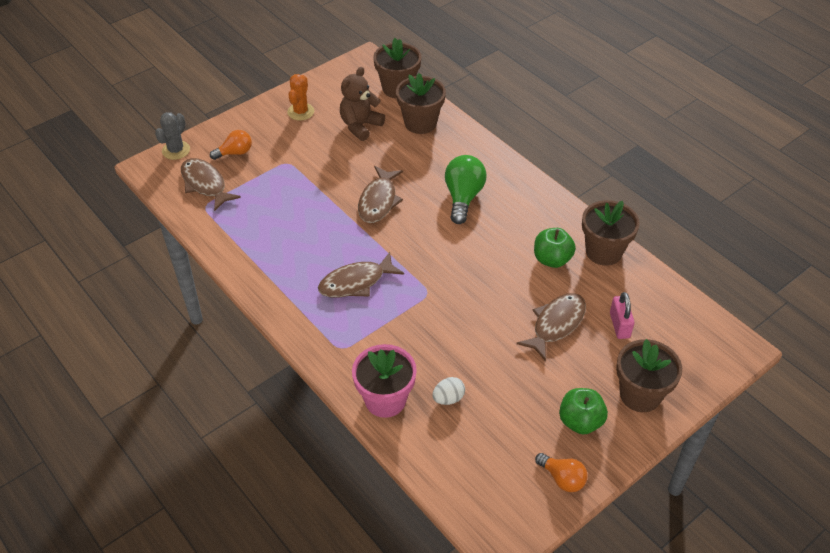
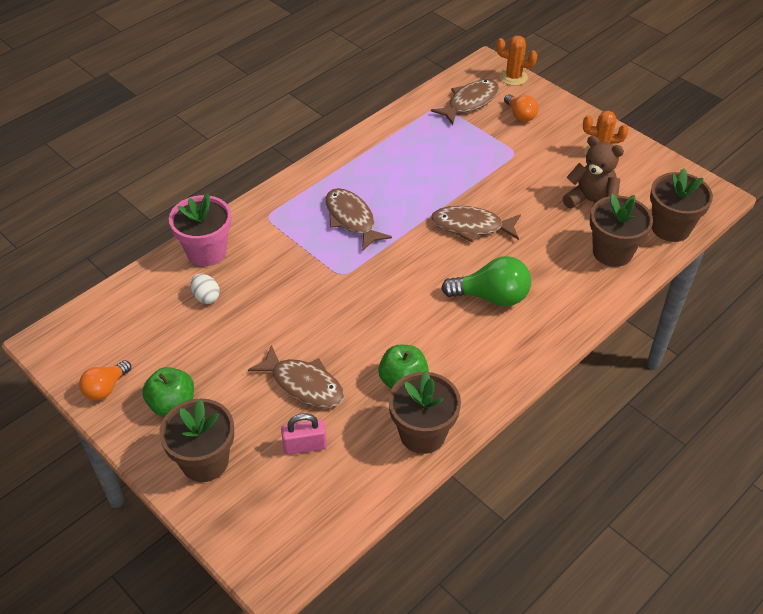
camera: 85 degrees right, 0 degrees up
(176, 150) = (513, 77): grey cactus -> orange cactus

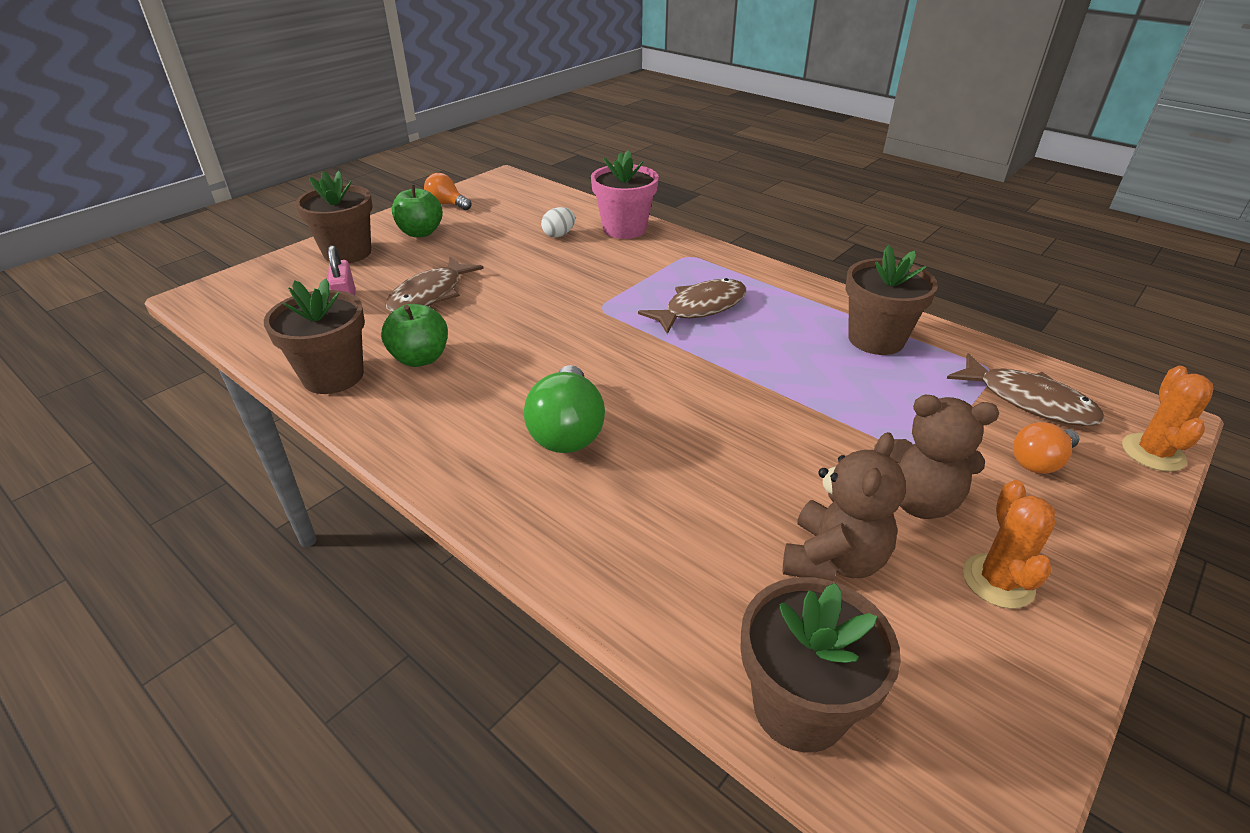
camera: 85 degrees right, 10 degrees down
(471, 226) = (716, 408): brown fish -> none
(549, 164) = (917, 500): none -> brown teddy bear
(612, 252) = (695, 588): brown flower pot -> brown flower pot (876, 339)

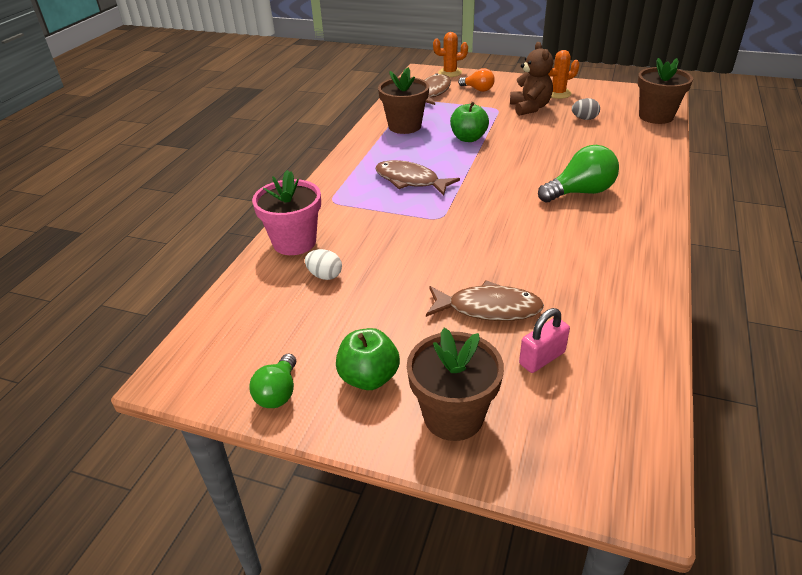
camera: 110 degrees left, 0 degrees up
(333, 376) = (637, 304): brown flower pot -> none
(420, 358) = (575, 272): green apple -> green apple (468, 138)
(447, 204) = (278, 393): orange light bulb -> green light bulb
(833, 560) = (584, 119): brown teddy bear -> grey egg

